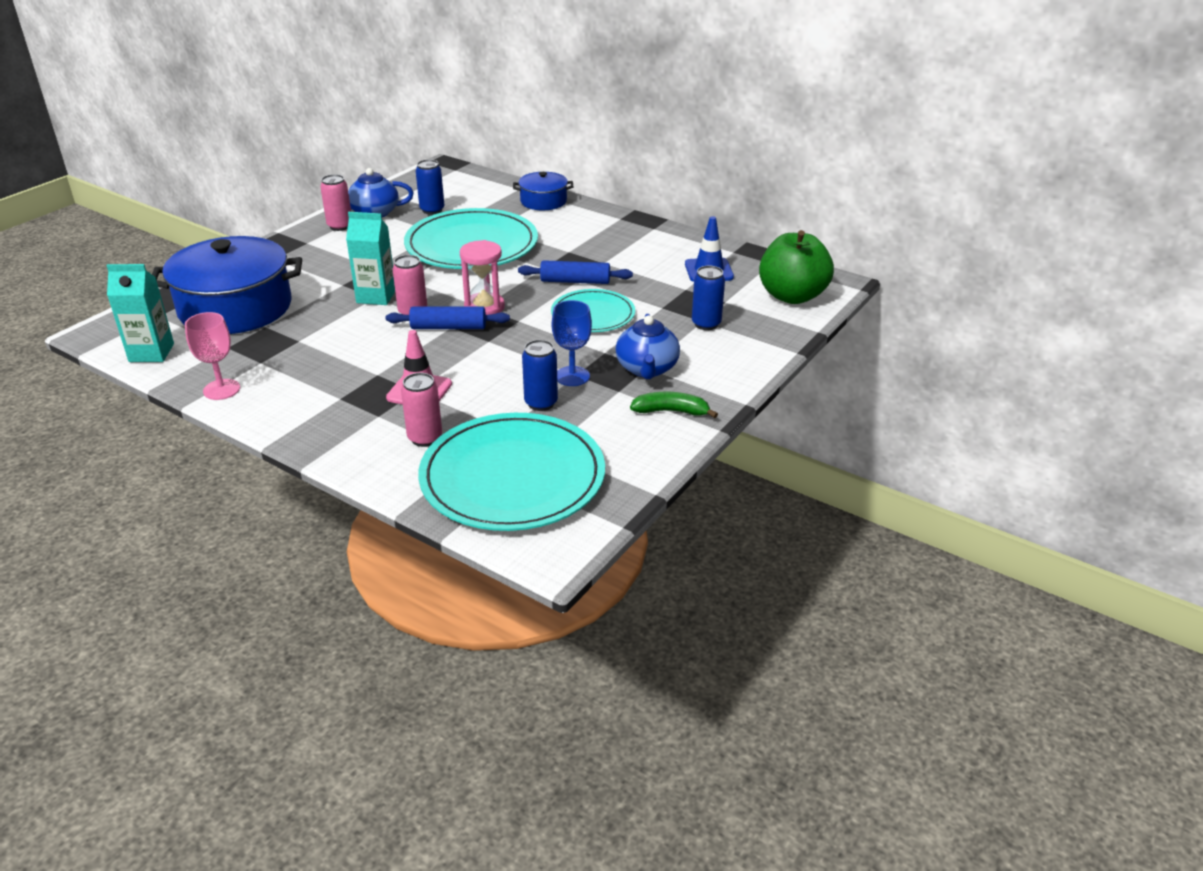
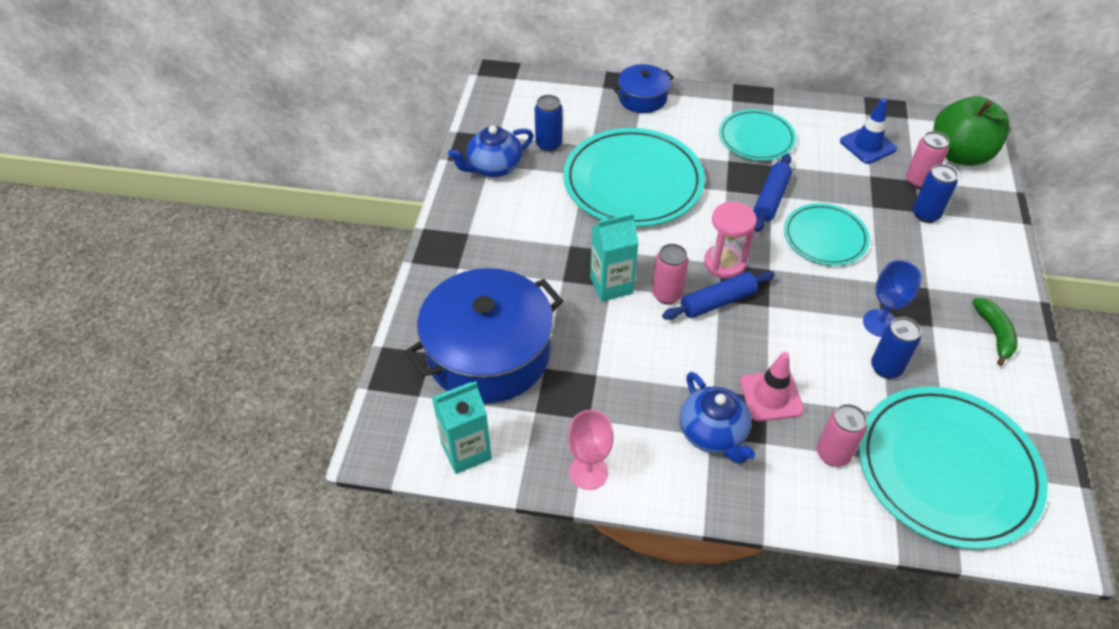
camera: 25 degrees left, 15 degrees up
(340, 226) = (479, 198): pink can -> pink can (918, 181)
(575, 281) = (770, 199): blue rolling pin -> blue rolling pin turned 45 degrees counterclockwise
(611, 244) = (756, 138): none -> turquoise plate
(647, 369) = (930, 289): blue teapot -> blue teapot (713, 434)
(671, 411) = (994, 334): green banana -> green banana turned 105 degrees clockwise

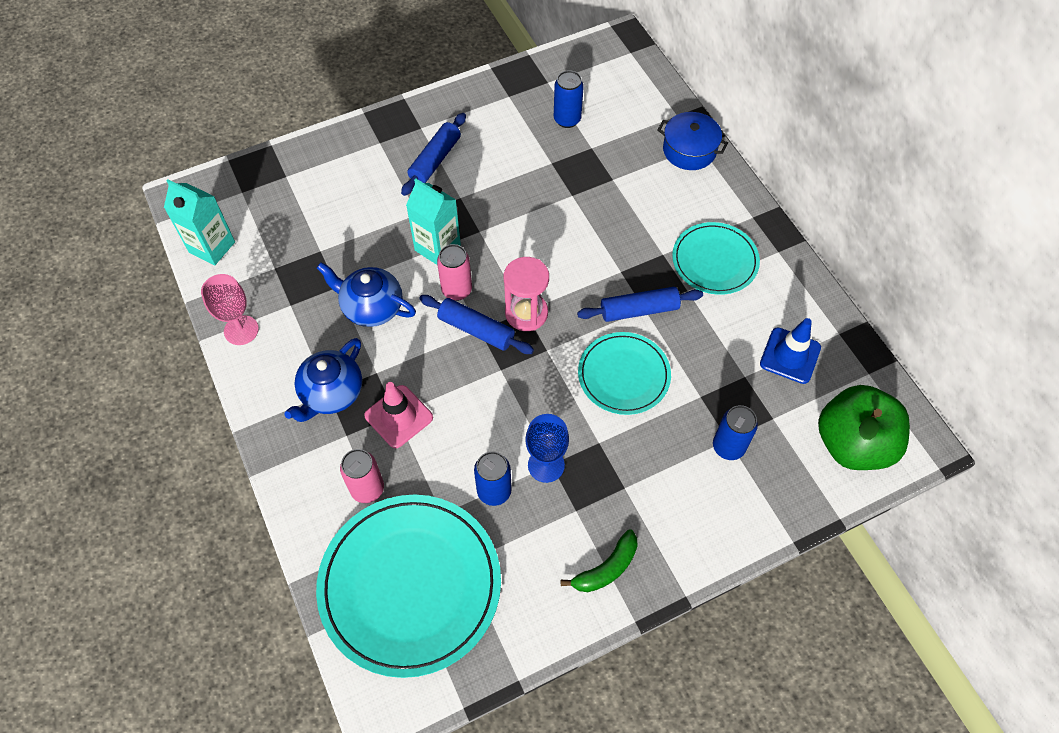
camera: 55 degrees right, 10 degrees up
(488, 353) = (309, 209): blue pot -> none
(493, 167) = (507, 100): blue teapot -> blue teapot (371, 307)
(514, 241) = (435, 160): none -> blue rolling pin
(633, 181) = (572, 199): turquoise plate -> none
(918, 181) = (774, 421): pink can -> none

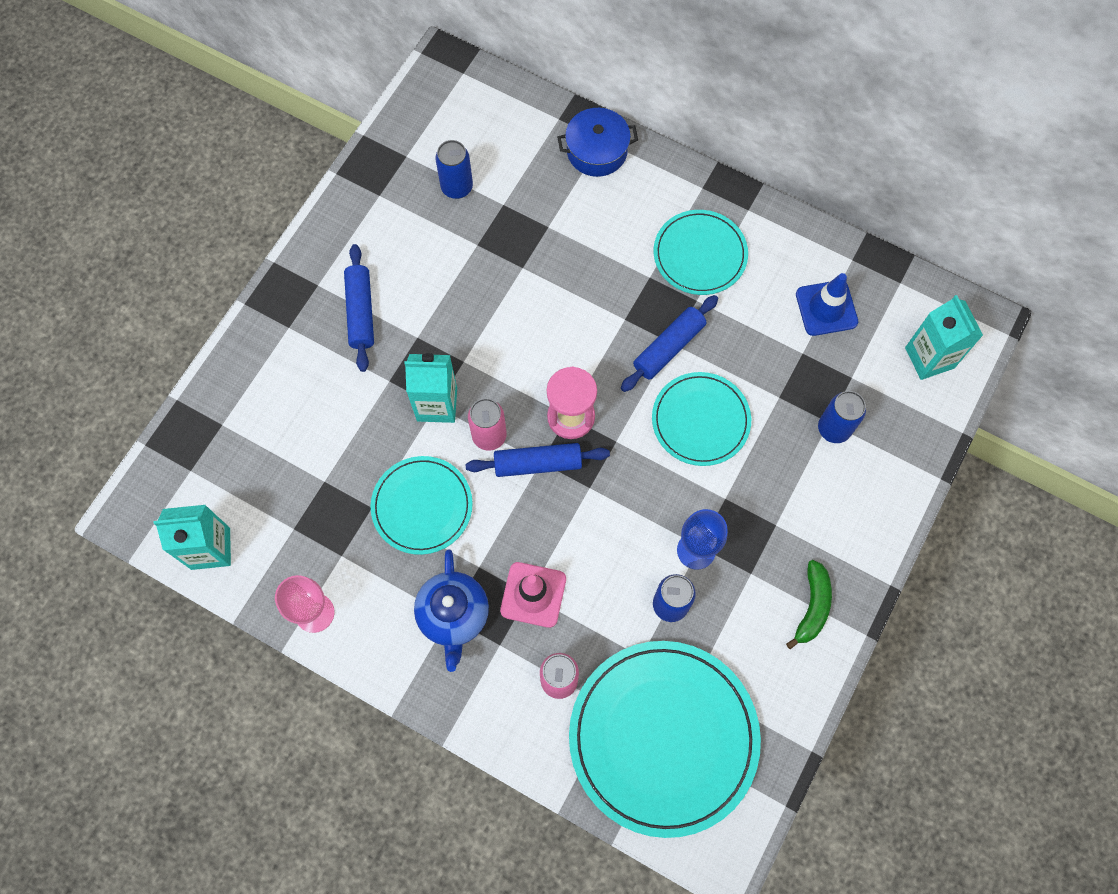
camera: 35 degrees left, 10 degrees up
(371, 307) = (422, 506): blue teapot -> turquoise plate
(852, 443) = (929, 358): green apple -> turquoise carton

